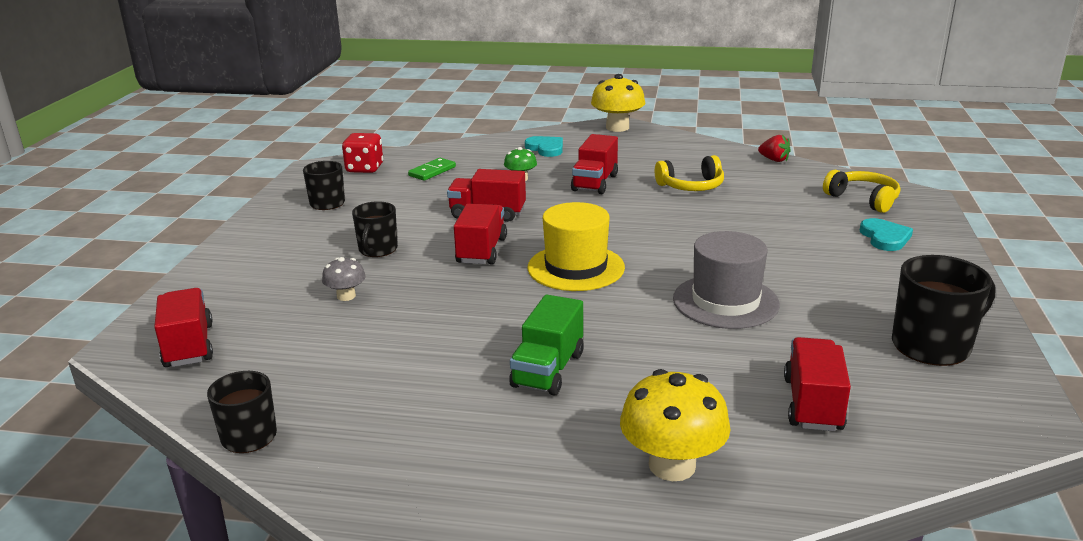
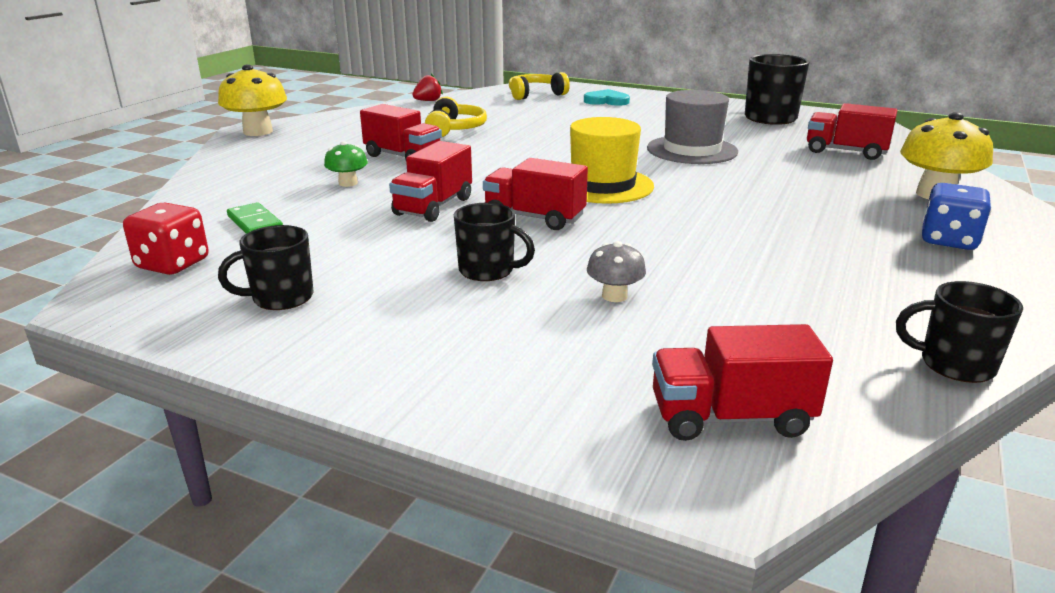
camera: 75 degrees left, 0 degrees up
(514, 459) = (948, 240): none -> blue dice
(546, 148) = (270, 164): turquoise heart -> none
(548, 370) = (801, 215): green truck -> none

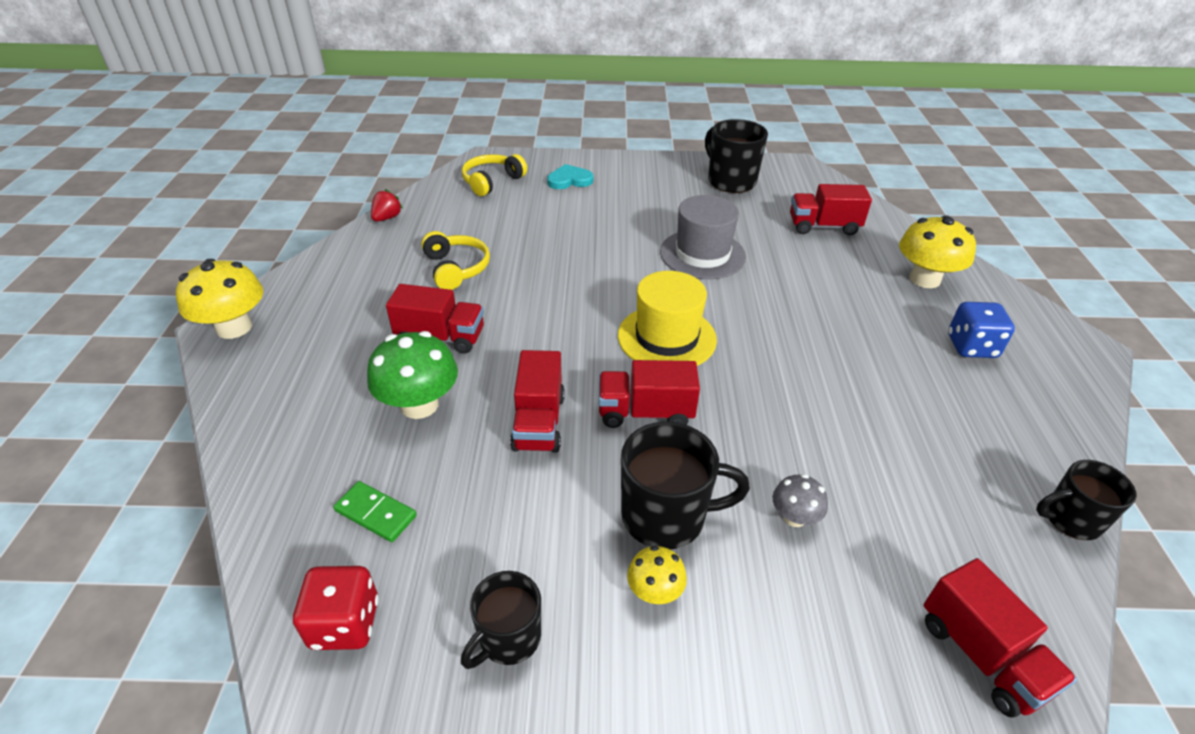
camera: 25 degrees left, 15 degrees up
(348, 183) = (419, 405): green mushroom -> green mushroom, size x1.85
(430, 304) = (654, 591): none -> yellow mushroom
(488, 270) = (666, 516): black mug -> black mug, size x1.55
(730, 417) = (982, 655): red truck -> red truck turned 90 degrees counterclockwise

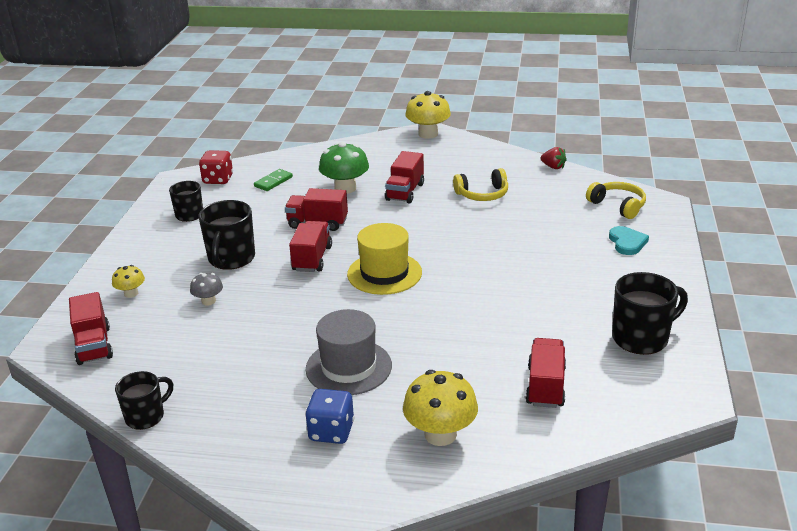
camera: 100 degrees right, 10 degrees down
(654, 591) = (189, 252): yellow mushroom -> yellow mushroom (131, 293)
(702, 254) = (495, 302): grey hat -> grey hat (348, 367)
(982, 655) = (94, 345): red truck -> red truck turned 90 degrees counterclockwise
(1070, 519) = (146, 416): black mug -> black mug turned 45 degrees clockwise

